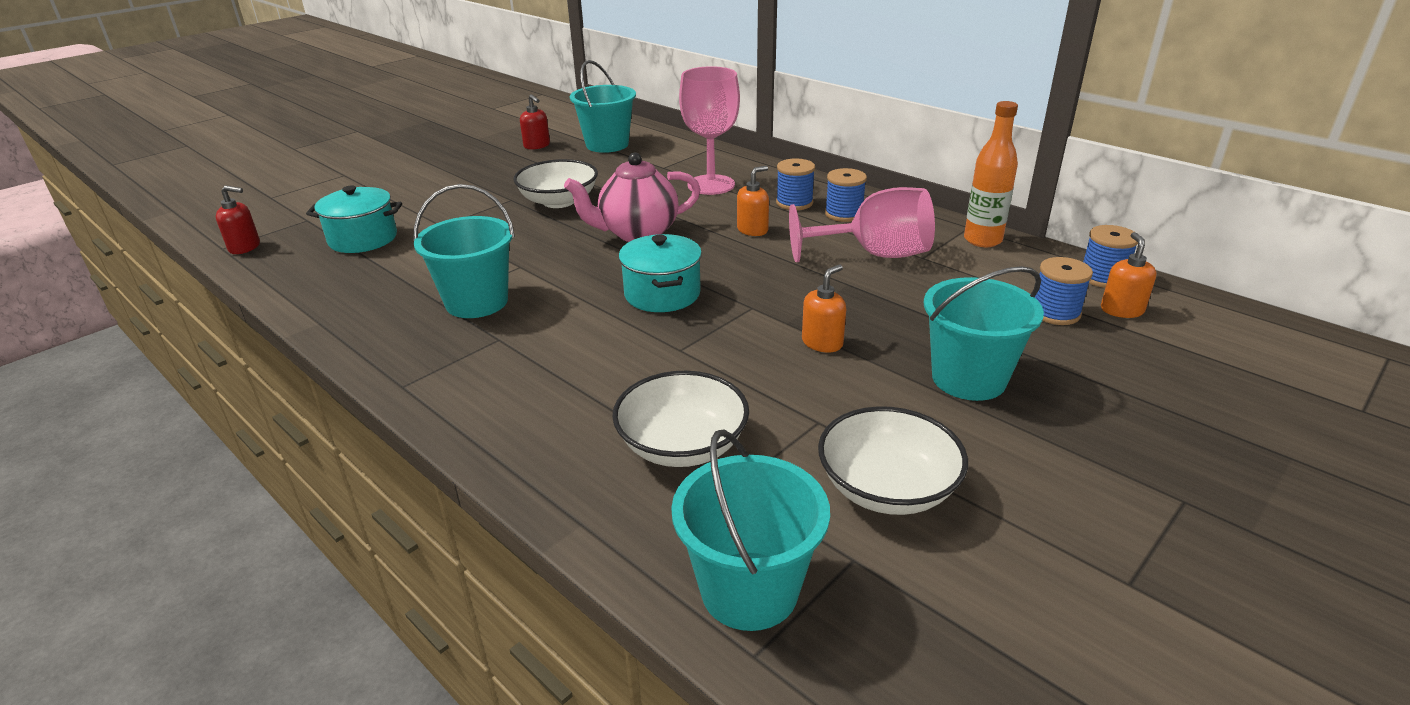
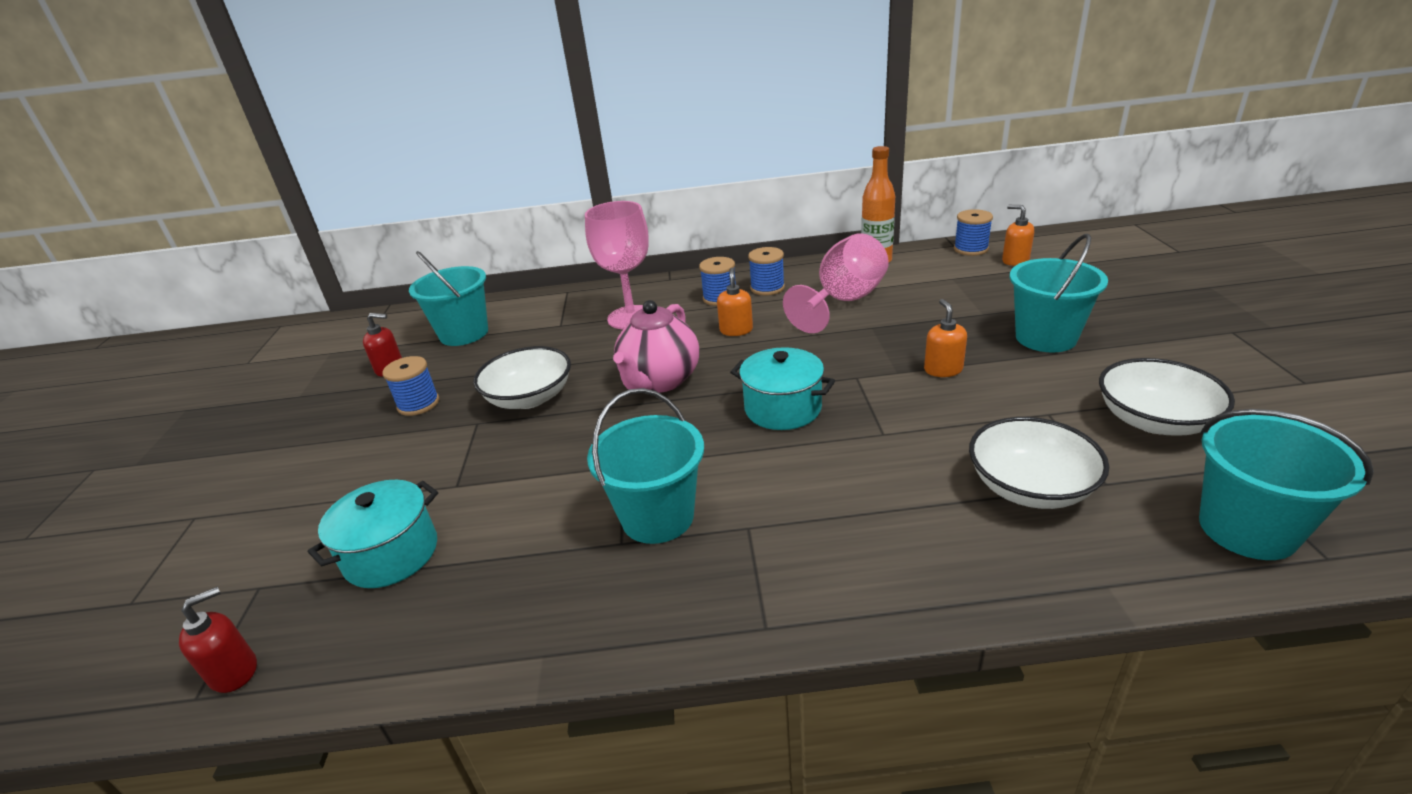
camera: 45 degrees left, 0 degrees up
(1055, 313) = (996, 279): blue spool -> blue spool (418, 404)

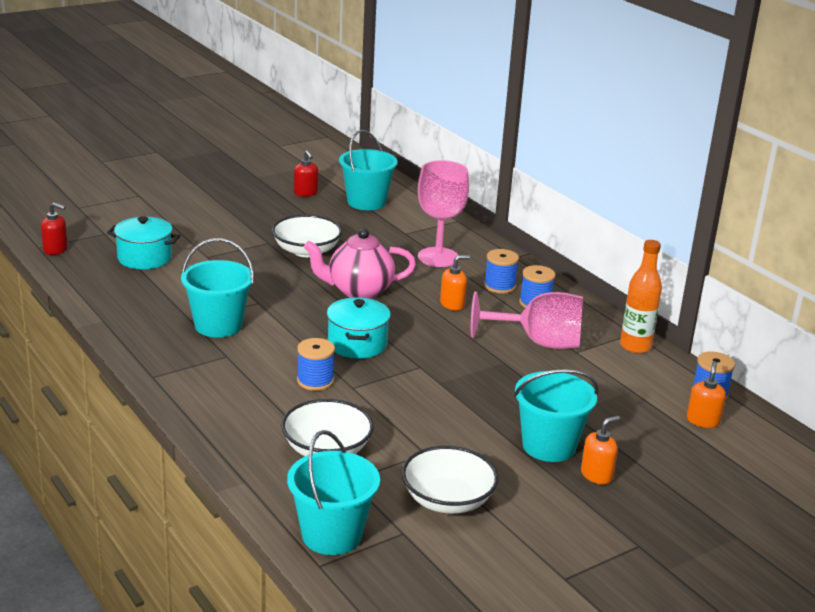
camera: 55 degrees right, 5 degrees down
(418, 404) = (274, 217): blue spool -> blue spool (315, 381)
(943, 369) = (458, 402): orange soap dispenser -> orange soap dispenser (596, 475)

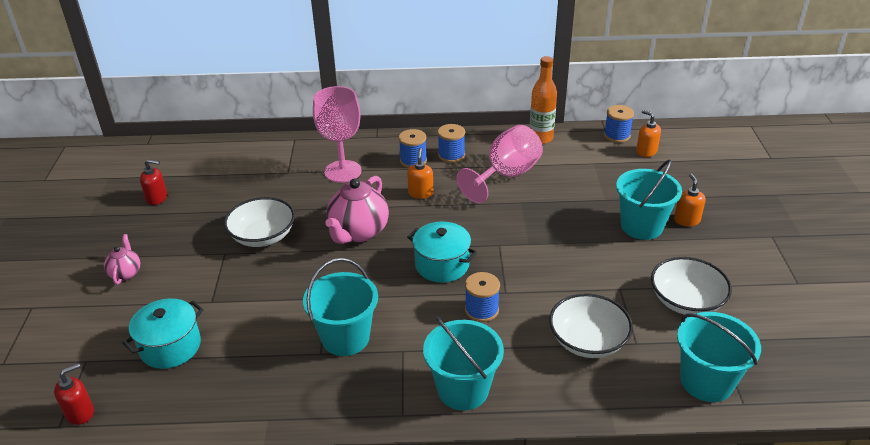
camera: 55 degrees left, 10 degrees up
(206, 213) = (125, 273): none -> pink teapot
(366, 202) = (212, 171): turquoise bucket -> turquoise bucket (463, 389)

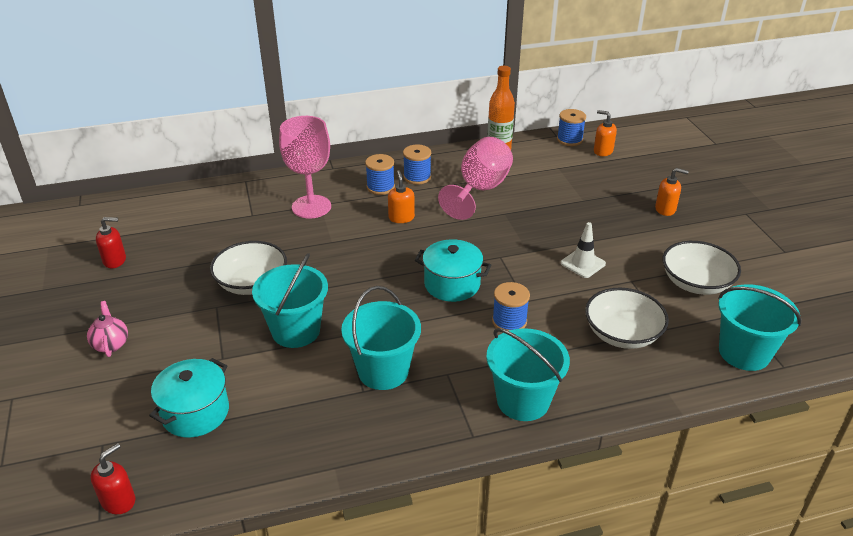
camera: 15 degrees left, 0 degrees up
(358, 232) = (353, 265): pink teapot -> none
(577, 264) = (583, 263): none -> white traffic cone
(641, 226) = (627, 220): turquoise bucket -> turquoise bucket (296, 331)
(686, 220) = (665, 209): orange soap dispenser -> orange soap dispenser turned 120 degrees clockwise

